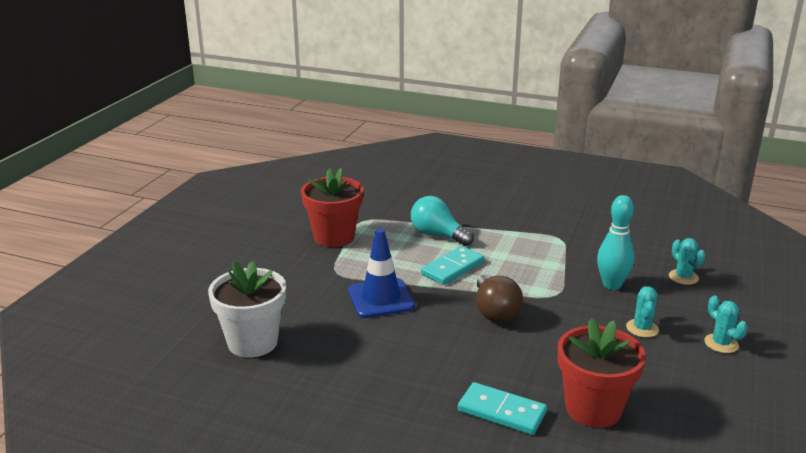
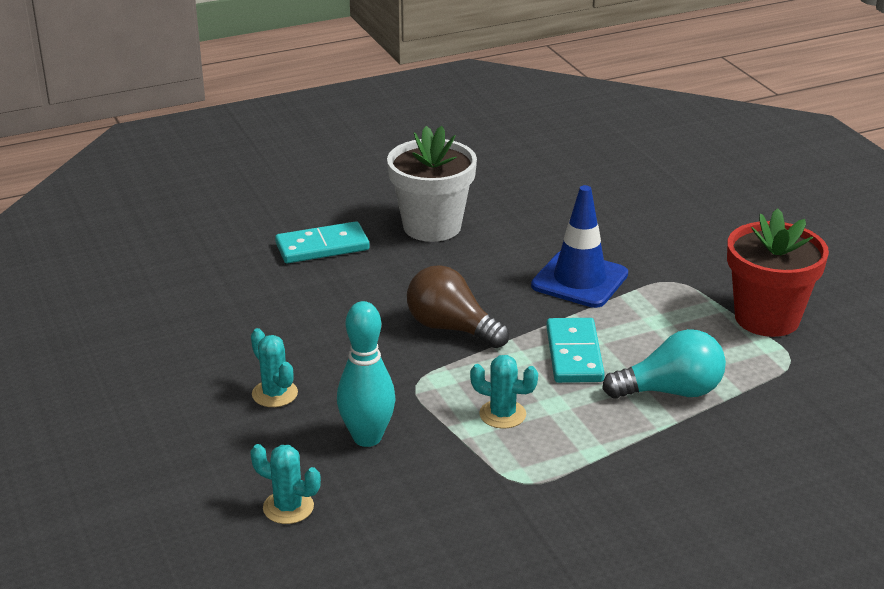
camera: 135 degrees right, 5 degrees up
(253, 342) = (603, 191): white flower pot -> white flower pot (432, 226)
(593, 409) = (247, 286): red flower pot -> none
(721, 343) = (170, 422): turquoise cactus -> turquoise cactus (502, 414)

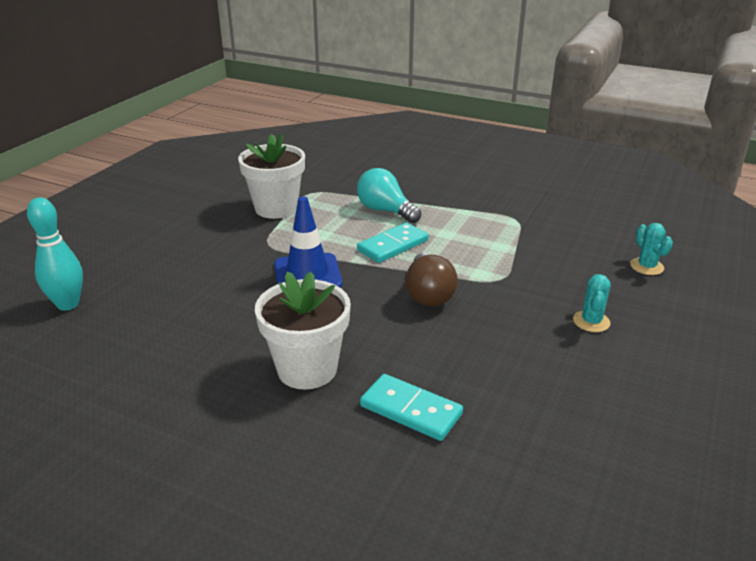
camera: 130 degrees left, 0 degrees up
(367, 438) = (564, 271): turquoise bowling pin -> turquoise bowling pin (68, 304)
(502, 414) = (478, 244): turquoise cactus -> none
(767, 318) = (276, 208): red flower pot -> white flower pot

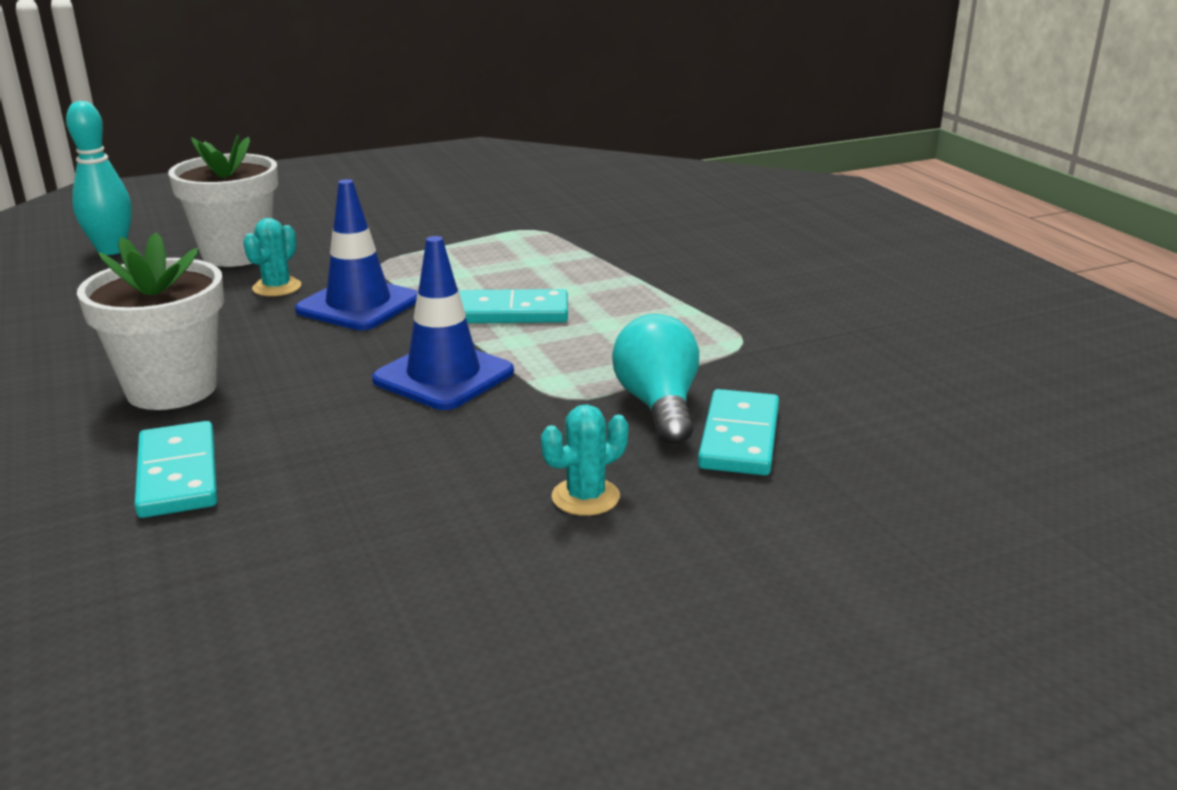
camera: 40 degrees right, 5 degrees down
(276, 208) = (462, 232): white flower pot -> white flower pot (236, 254)
(385, 211) = (582, 274): turquoise light bulb -> turquoise light bulb (658, 406)
(428, 294) = (443, 376): brown light bulb -> blue traffic cone
(593, 266) = (739, 438): none -> turquoise domino
(646, 266) = (830, 474): turquoise cactus -> turquoise cactus (277, 287)

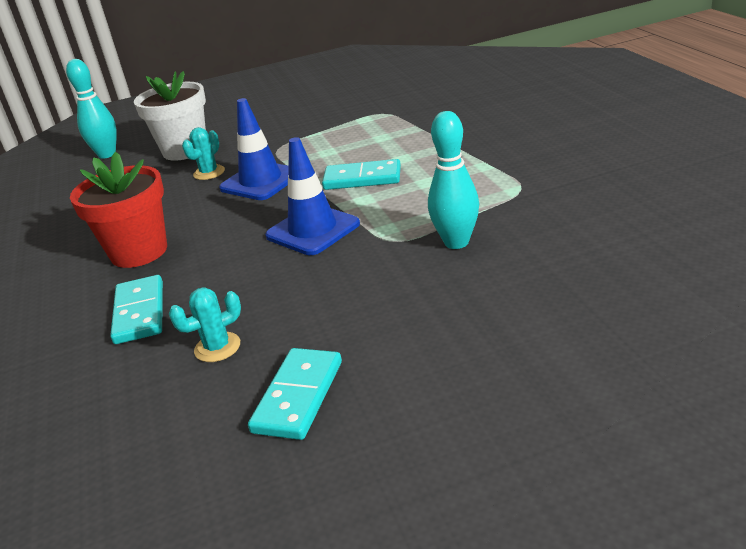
camera: 10 degrees right, 5 degrees up
(172, 389) = (139, 252): white flower pot -> red flower pot
(585, 497) = (400, 314): turquoise cactus -> turquoise cactus (217, 347)
(658, 406) = (456, 242): turquoise light bulb -> turquoise bowling pin
(739, 438) = (511, 263): turquoise domino -> turquoise domino (298, 396)

